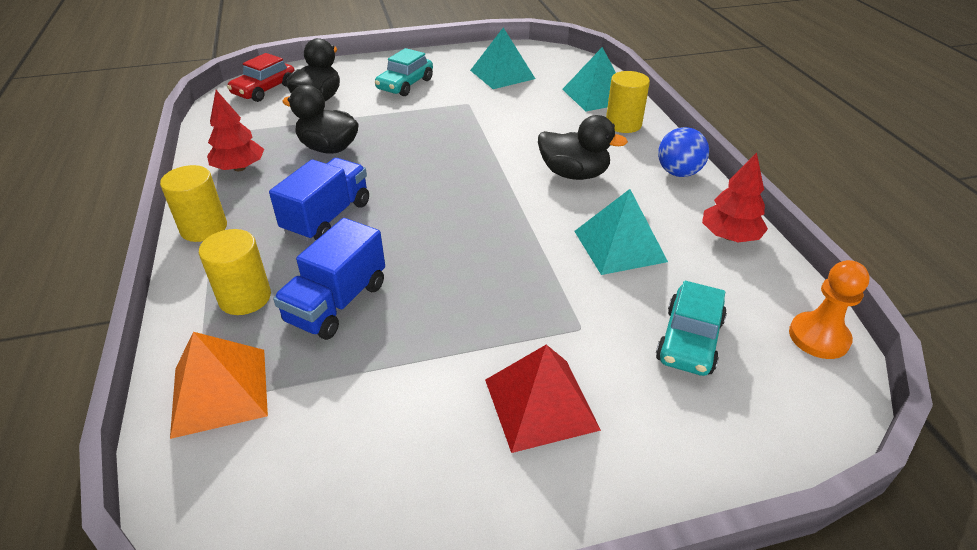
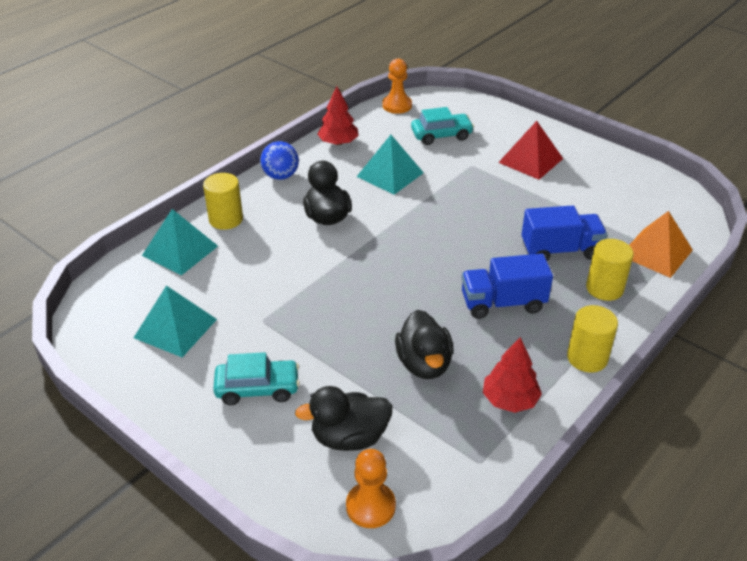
camera: 125 degrees left, 0 degrees up
(264, 90) = (370, 506): red car -> orange pawn

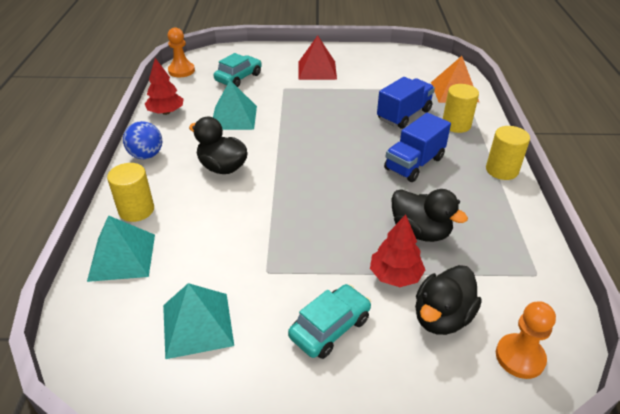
camera: 40 degrees left, 0 degrees up
(509, 400) = (498, 222): red tree -> red tree (395, 275)

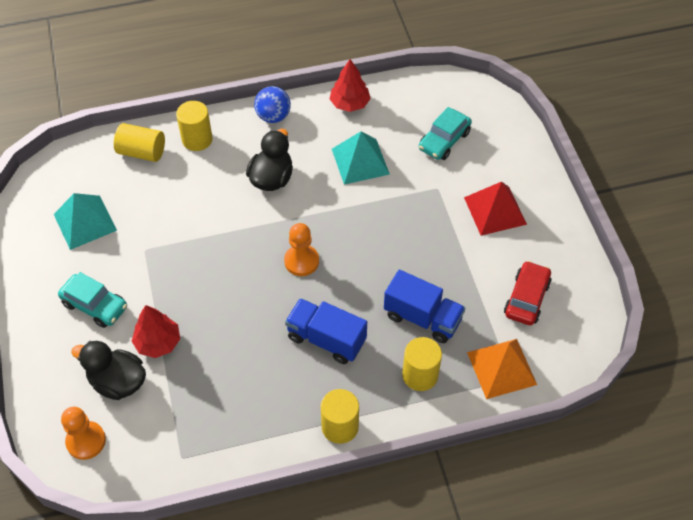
camera: 75 degrees right, 15 degrees up
(122, 257) = (142, 152): turquoise pyramid -> yellow cylinder
(181, 71) = (438, 86): orange pawn -> orange pawn (301, 261)
(238, 78) = (444, 140): turquoise car -> turquoise car turned 105 degrees clockwise
(398, 72) = (526, 298): none -> red car
(420, 231) = (219, 356): black duck -> none

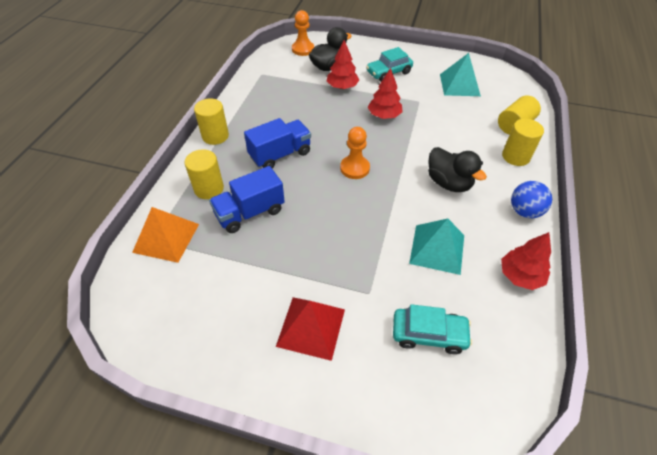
camera: 120 degrees right, 5 degrees down
(194, 272) = (384, 115): none -> red tree
(444, 140) = (429, 334): turquoise car -> turquoise car turned 120 degrees clockwise
(526, 298) = (203, 293): red car -> none

